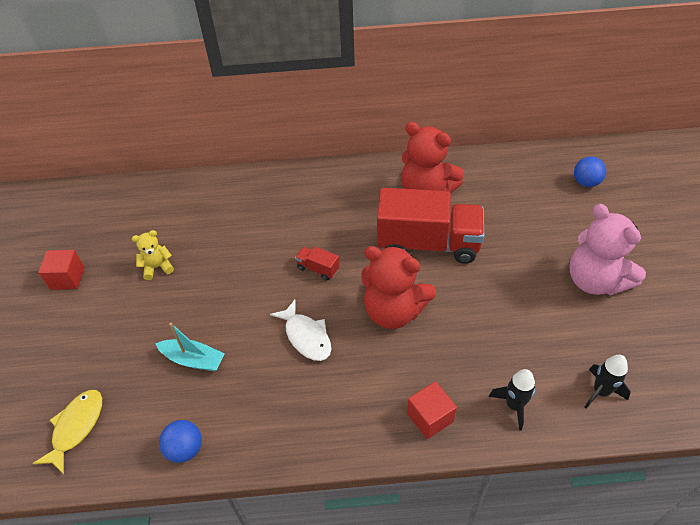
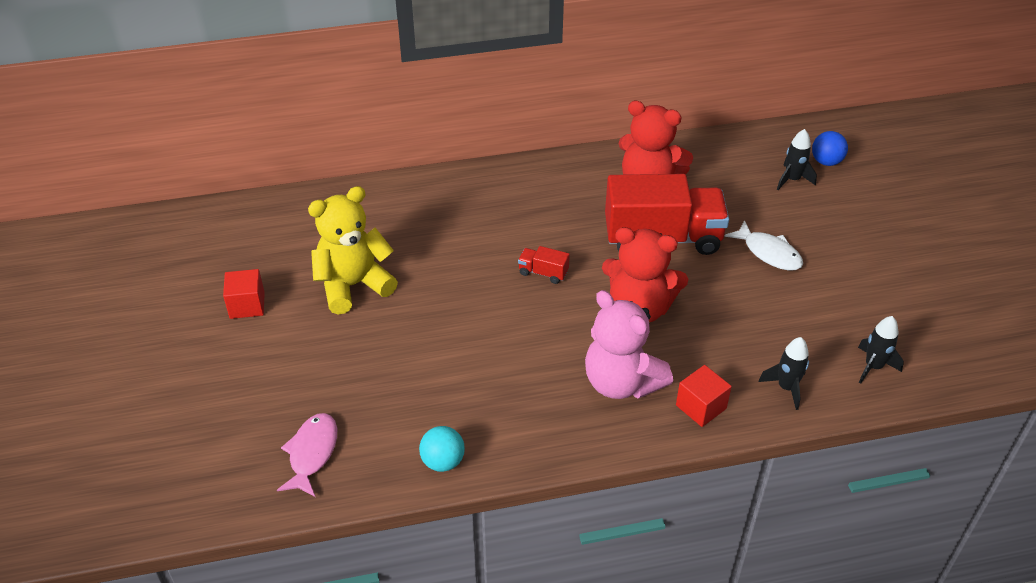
camera: 10 degrees left, 5 degrees down
(76, 427) = (312, 453): yellow fish -> pink fish
(157, 267) = (353, 285): yellow teddy bear -> yellow teddy bear, size x2.03
(185, 449) = (443, 461): blue ball -> turquoise ball
(193, 360) = (425, 376): turquoise boat -> none
(306, 336) = (548, 342): white fish -> white fish (769, 253)
(552, 197) = (792, 180): none -> black rocket
(595, 281) = (851, 261): pink teddy bear -> pink teddy bear (621, 382)

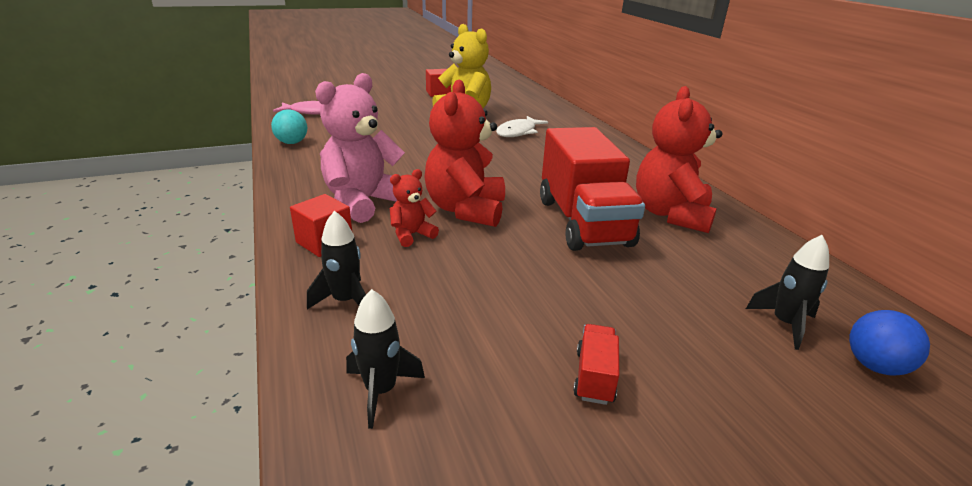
camera: 80 degrees right, 15 degrees down
(543, 273) = (501, 168): red truck -> red truck (594, 377)
(686, 348) = (411, 235): none -> red teddy bear
(769, 253) = (599, 296): white fish -> white fish (518, 132)

